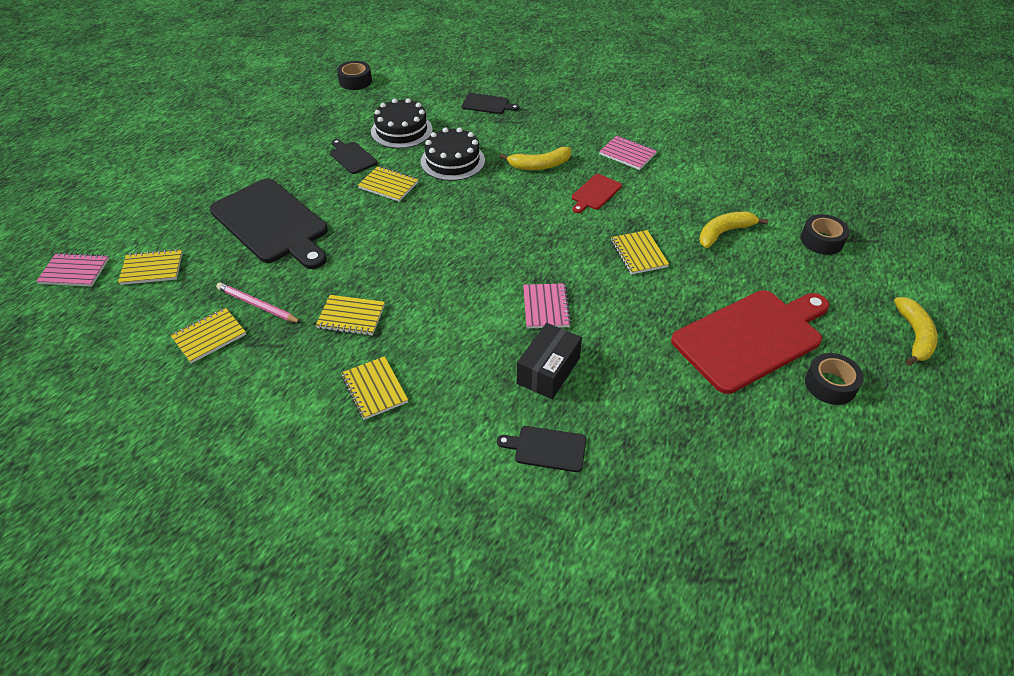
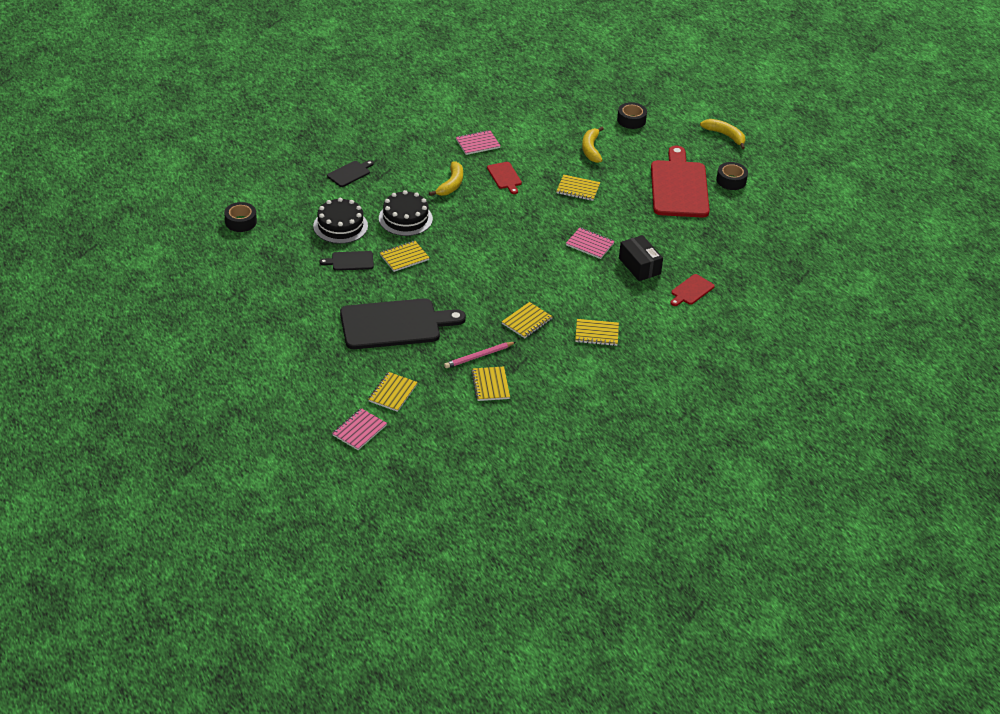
camera: 60 degrees left, 5 degrees down
(547, 448) = (691, 291): black cutting board -> red cutting board

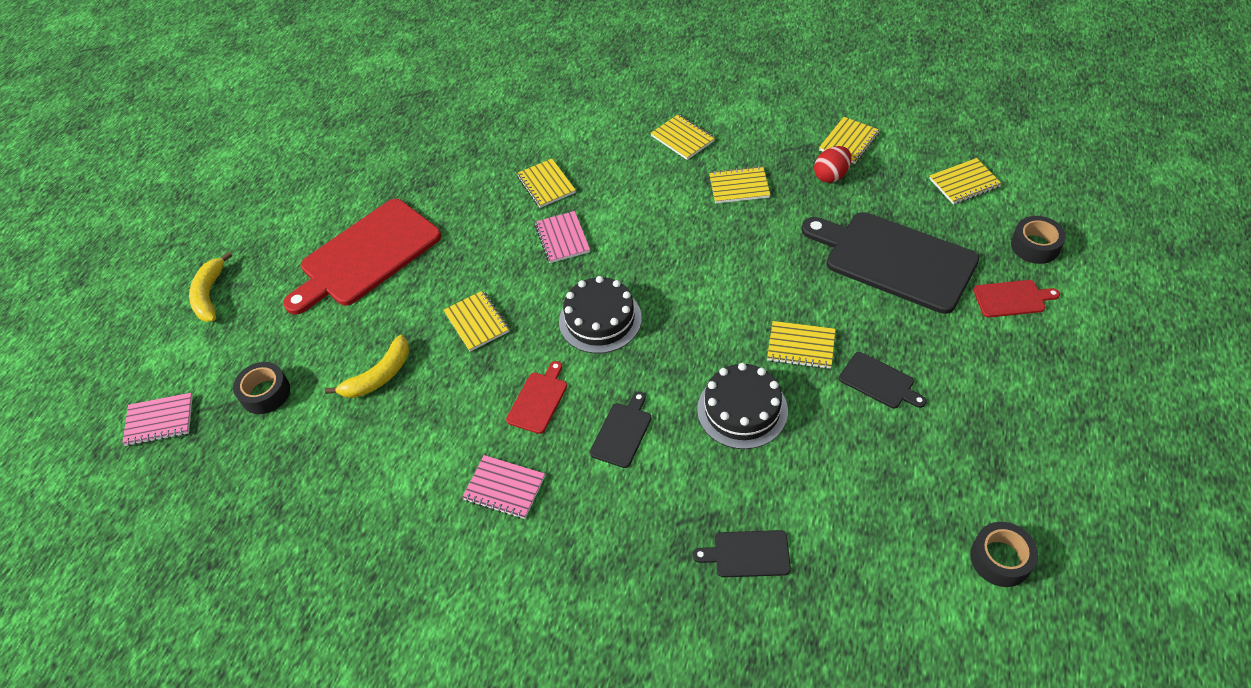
camera: 130 degrees left, 10 degrees up
(340, 226) = (846, 453): black cake -> black cake (600, 320)
(359, 430) = (1033, 163): pink notebook -> pink notebook (159, 421)
(451, 184) = (622, 432): yellow banana -> black cutting board
(479, 356) = (831, 176): pink pencil -> red egg
(639, 266) = (546, 185): black box -> yellow notebook
(691, 291) = (534, 133): red cutting board -> red cutting board (1012, 298)
(731, 180) = (304, 230): black tape -> black tape (1035, 246)

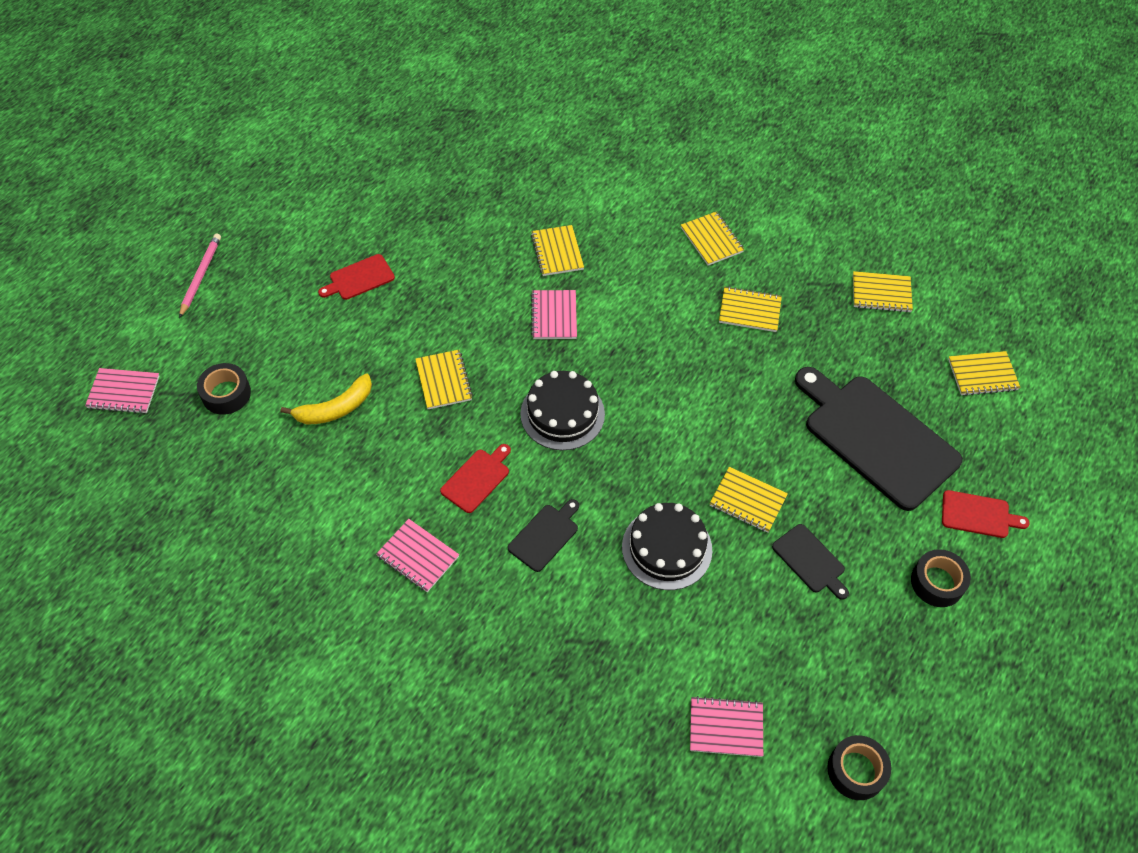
camera: 10 degrees right, 5 degrees up
(210, 295) = (201, 276): yellow banana -> pink pencil
(366, 256) = (359, 278): red cutting board -> red cutting board, size x0.45
(747, 554) = (620, 690): black cutting board -> none
(831, 176) = (848, 326): red egg -> none
(849, 142) = (881, 293): yellow notebook -> yellow notebook turned 45 degrees clockwise
(862, 557) = (726, 727): none -> pink notebook
(1035, 246) = (1026, 465): black tape -> black tape (937, 582)

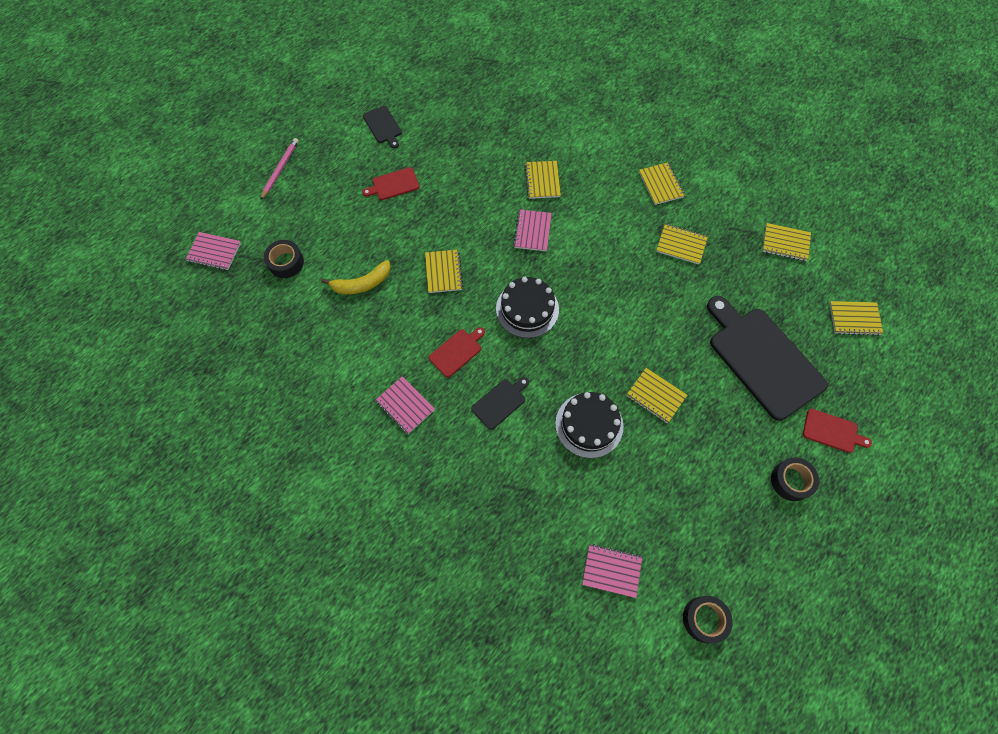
camera: 10 degrees right, 10 degrees up
(810, 561) = (696, 450): black cutting board -> black cutting board (383, 126)

